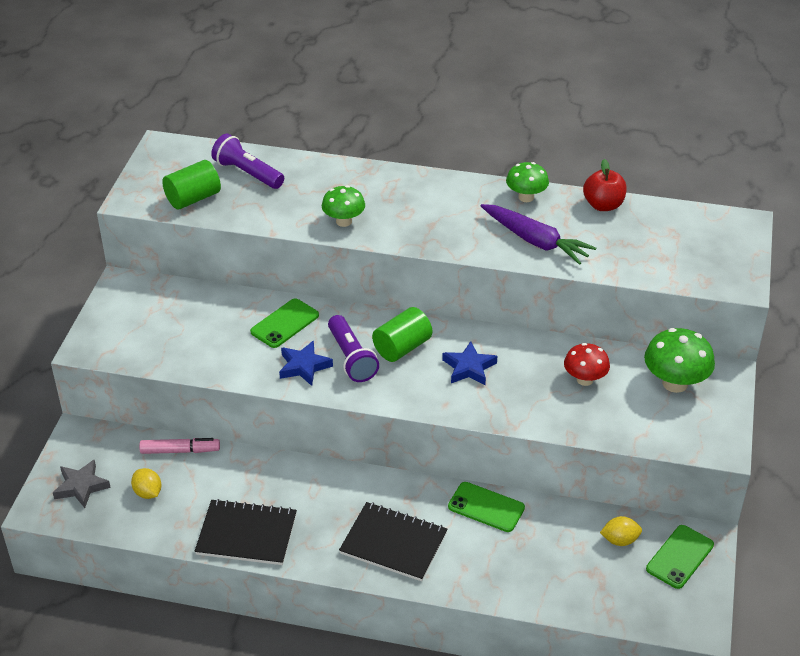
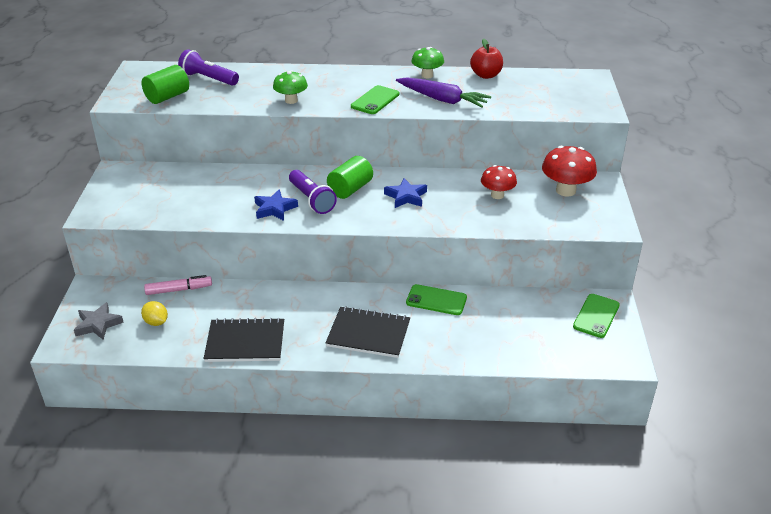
camera: 10 degrees left, 5 degrees down
(285, 323) = (253, 183): green phone -> green phone (375, 100)
(620, 540) = (546, 310): yellow lemon -> none
(675, 383) = (565, 190): green mushroom -> red mushroom

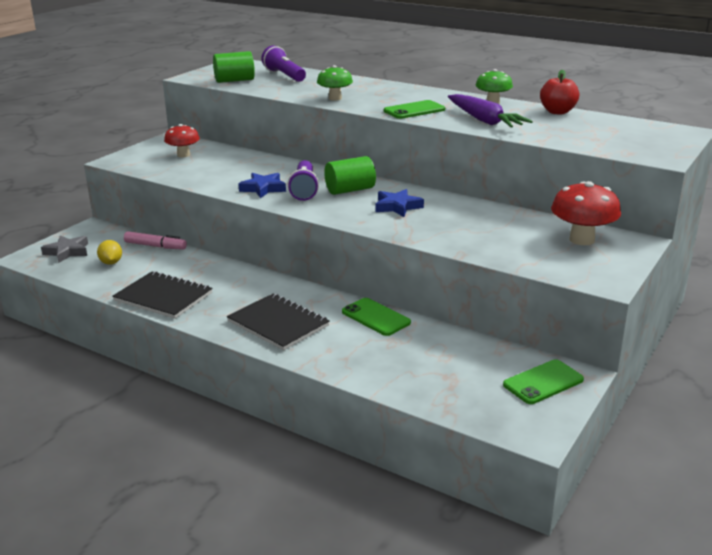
camera: 30 degrees right, 10 degrees down
(497, 195) = (496, 226): red mushroom -> red mushroom (183, 155)

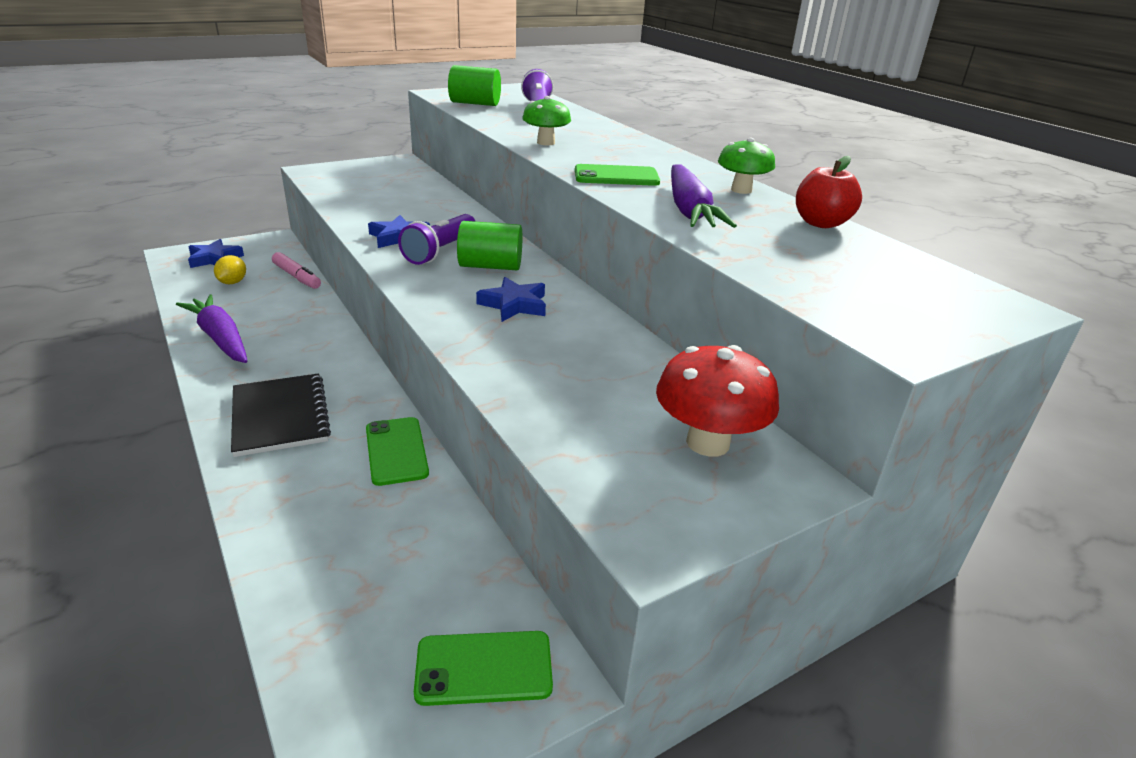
camera: 25 degrees right, 5 degrees up
(67, 252) = (214, 259): grey star -> blue star
(163, 297) = (220, 338): black notebook -> purple carrot
(183, 155) = (383, 180): red mushroom -> none

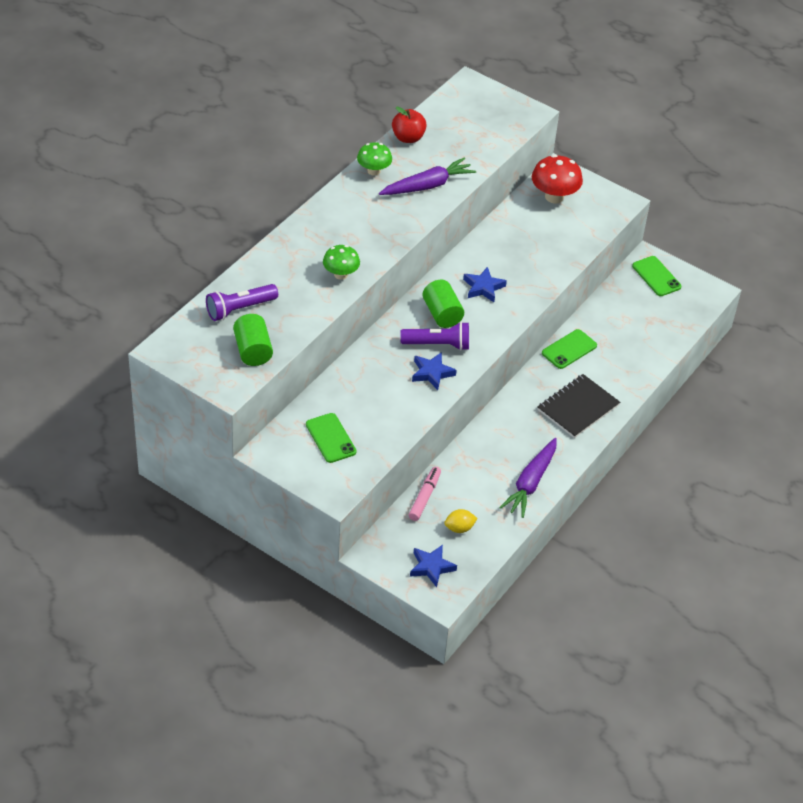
camera: 115 degrees left, 15 degrees up
(616, 176) = (391, 224): green phone -> green phone (330, 438)

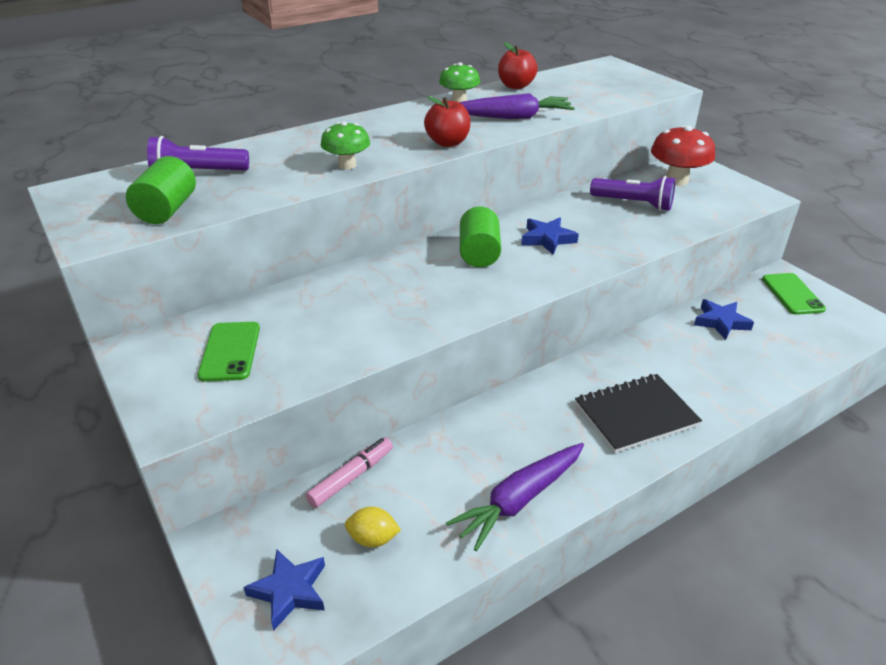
camera: 25 degrees right, 10 degrees down
(397, 230) = (447, 143): none -> red apple
(432, 373) = (424, 308): blue star -> blue star (721, 322)
(438, 345) = (453, 281): purple flashlight -> purple flashlight (633, 204)
(569, 349) = (649, 344): green phone -> none

